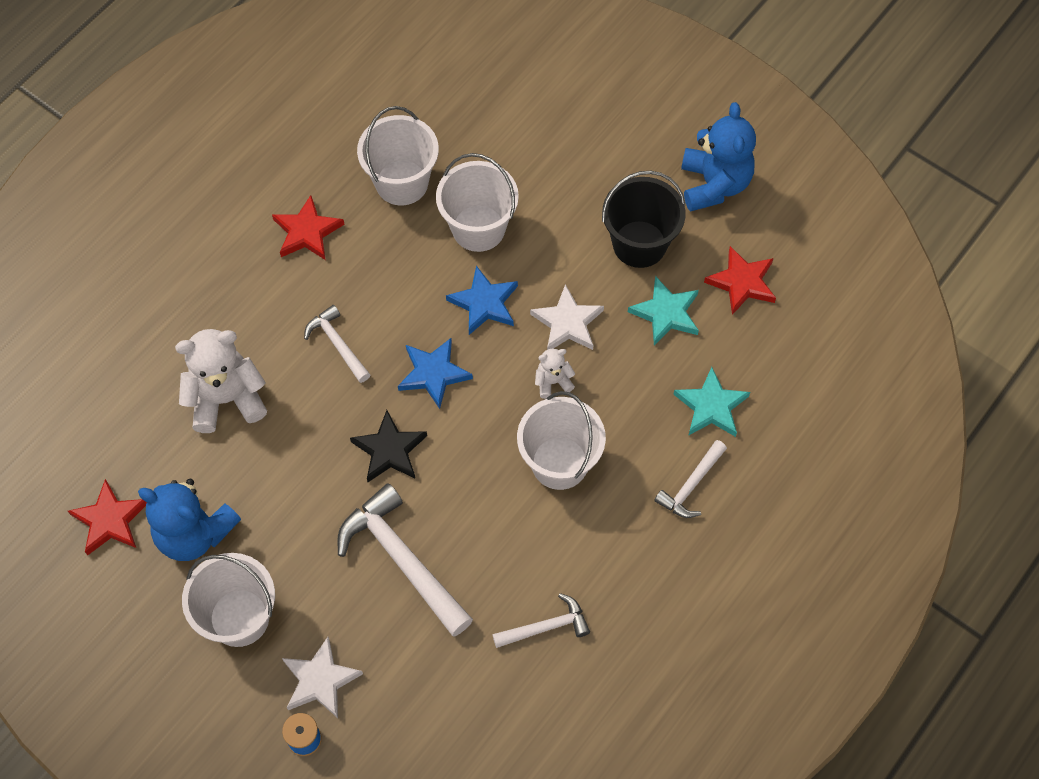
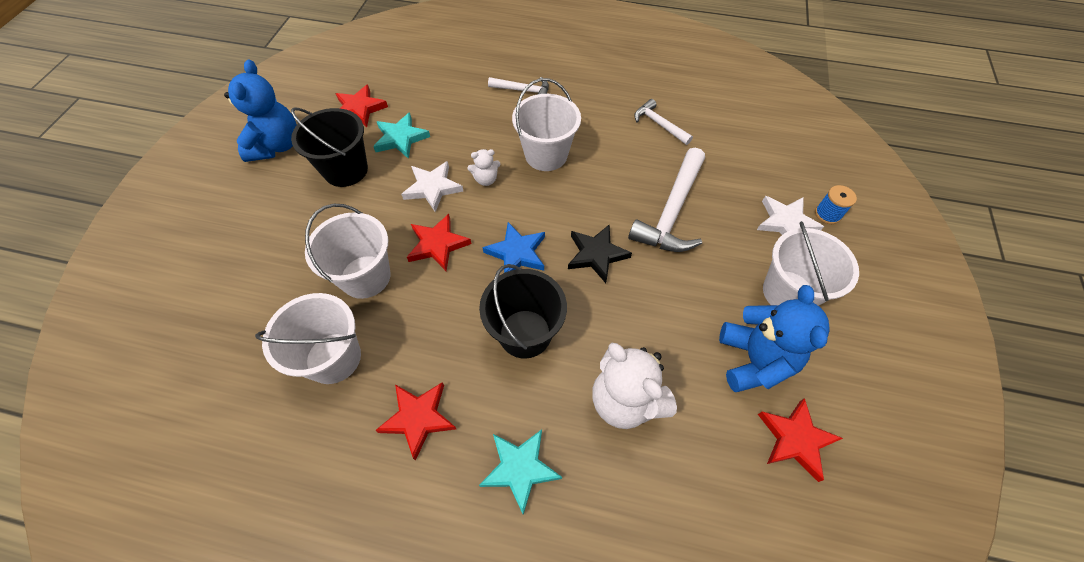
camera: 115 degrees left, 5 degrees down
(337, 344) = (525, 333): white hammer -> black bucket
(484, 303) = (438, 244): blue star -> red star
(553, 382) = (486, 179): white teddy bear -> white teddy bear turned 60 degrees counterclockwise
(711, 406) = (462, 97): turquoise star -> turquoise star (520, 468)
(714, 184) = (277, 146): blue teddy bear -> blue teddy bear turned 120 degrees clockwise

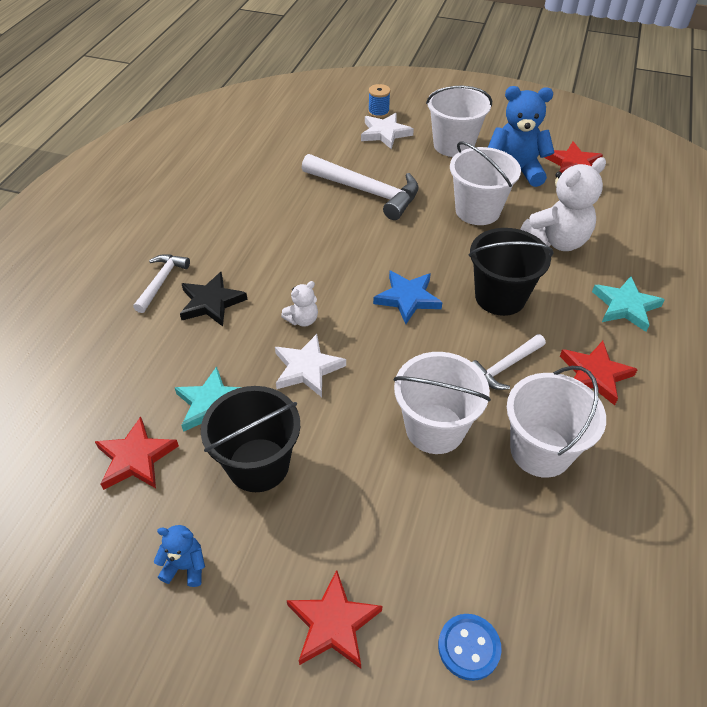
camera: 85 degrees left, 10 degrees down
(182, 298) = (469, 647): none -> blue button
(277, 146) = (185, 566): blue teddy bear -> blue teddy bear, size x0.49
(438, 244) = (393, 362): red star -> red star (333, 623)
(486, 179) = (302, 320): white teddy bear -> white teddy bear turned 60 degrees clockwise
(546, 155) = (275, 269): white bucket -> white bucket (477, 210)
(596, 254) = (412, 243): black star -> black star (211, 302)
(659, 124) = (251, 184): white hammer -> white hammer (505, 366)

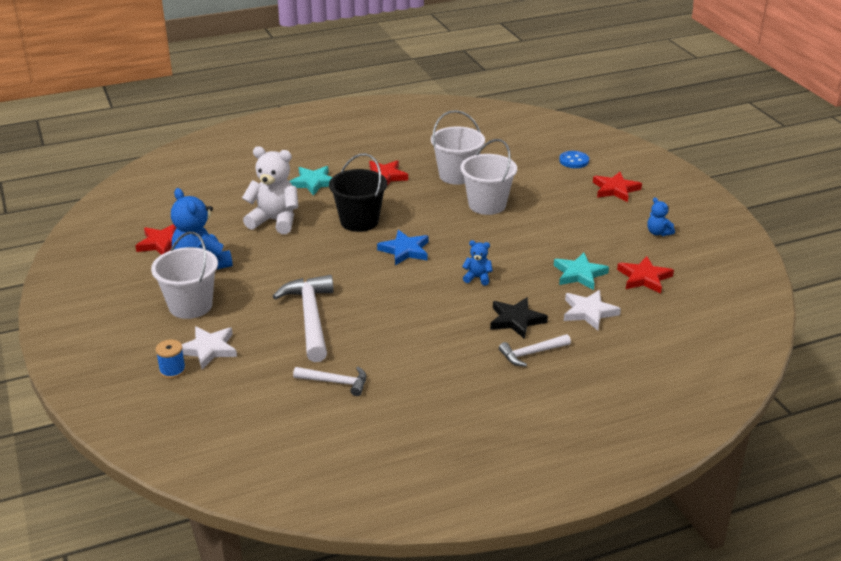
camera: 130 degrees left, 15 degrees down
(258, 465) = (586, 241): black bucket -> none
(302, 320) = (477, 278): white teddy bear -> blue teddy bear
(307, 368) = (509, 257): white star -> white star (589, 312)
(477, 210) = (275, 261): white bucket -> none
(505, 366) = (415, 201): white hammer -> white hammer (335, 382)

